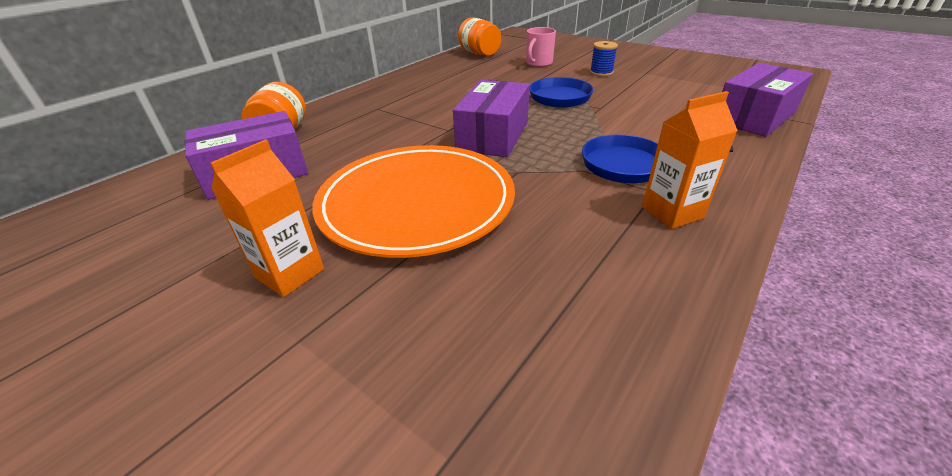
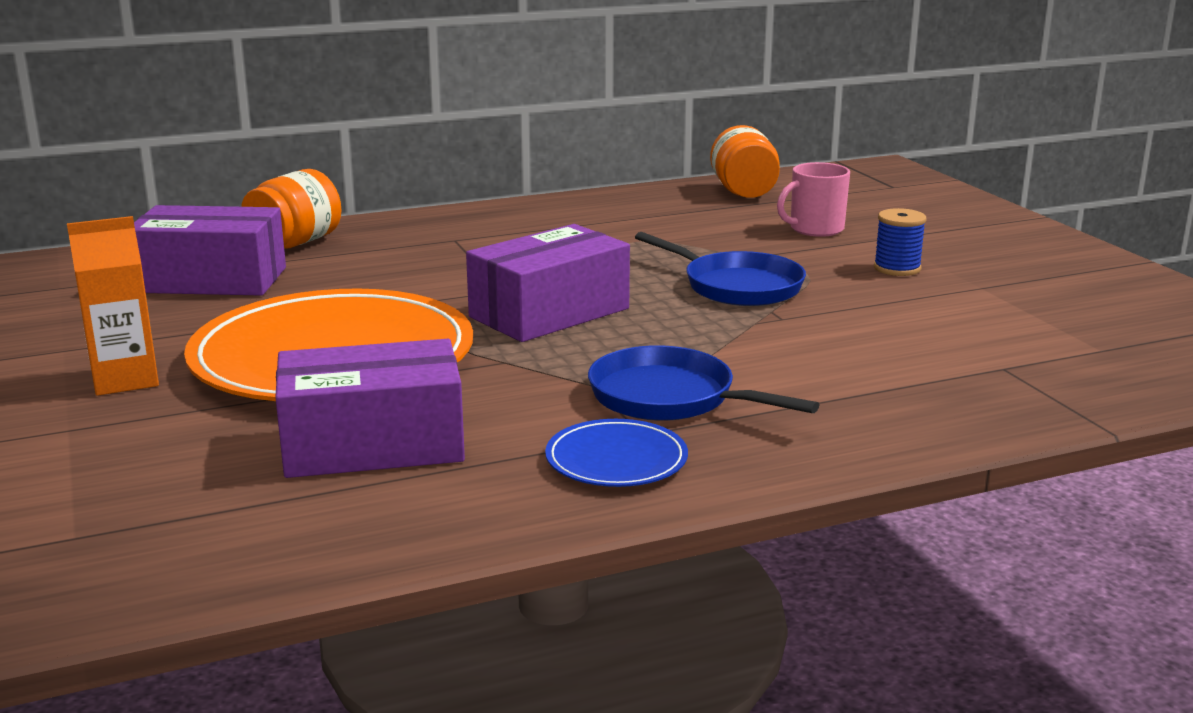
camera: 30 degrees right, 15 degrees down
(672, 212) = (616, 459): orange carton -> blue plate
(754, 117) = (1024, 398): purple box -> purple box (373, 445)

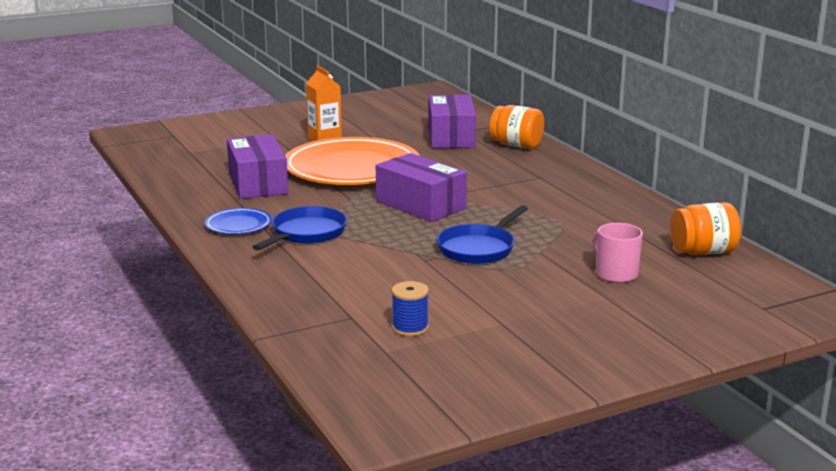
camera: 85 degrees right, 0 degrees up
(897, 268) = (533, 297): blue spool -> blue spool (410, 328)

